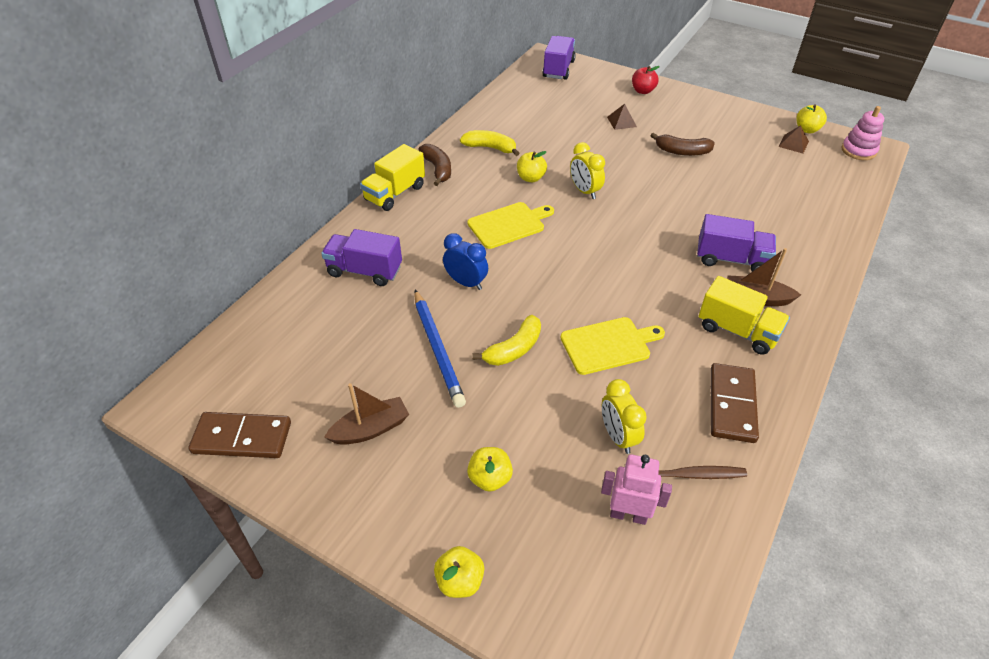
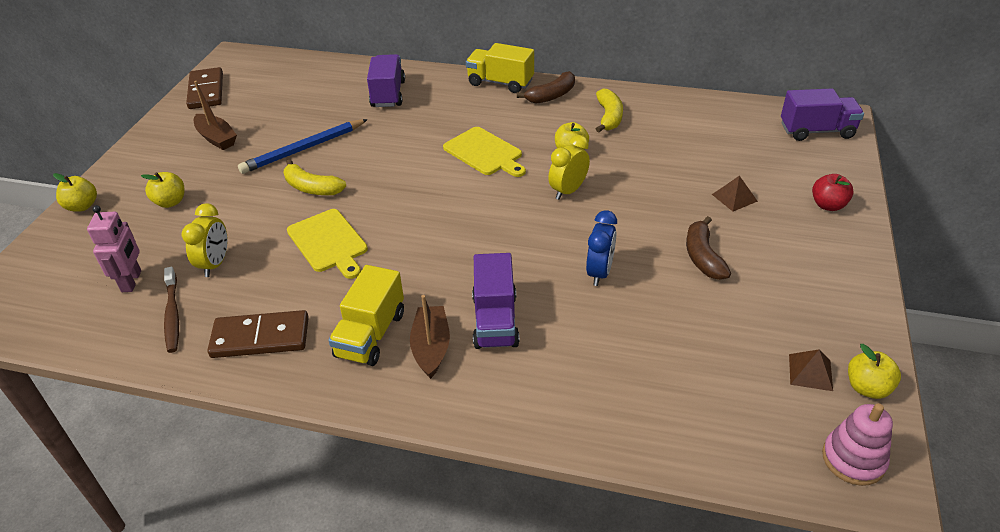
camera: 75 degrees right, 5 degrees down
(466, 283) = (390, 146): blue clock -> blue clock (599, 272)
(618, 436) = (215, 264): yellow clock -> yellow clock turned 135 degrees clockwise

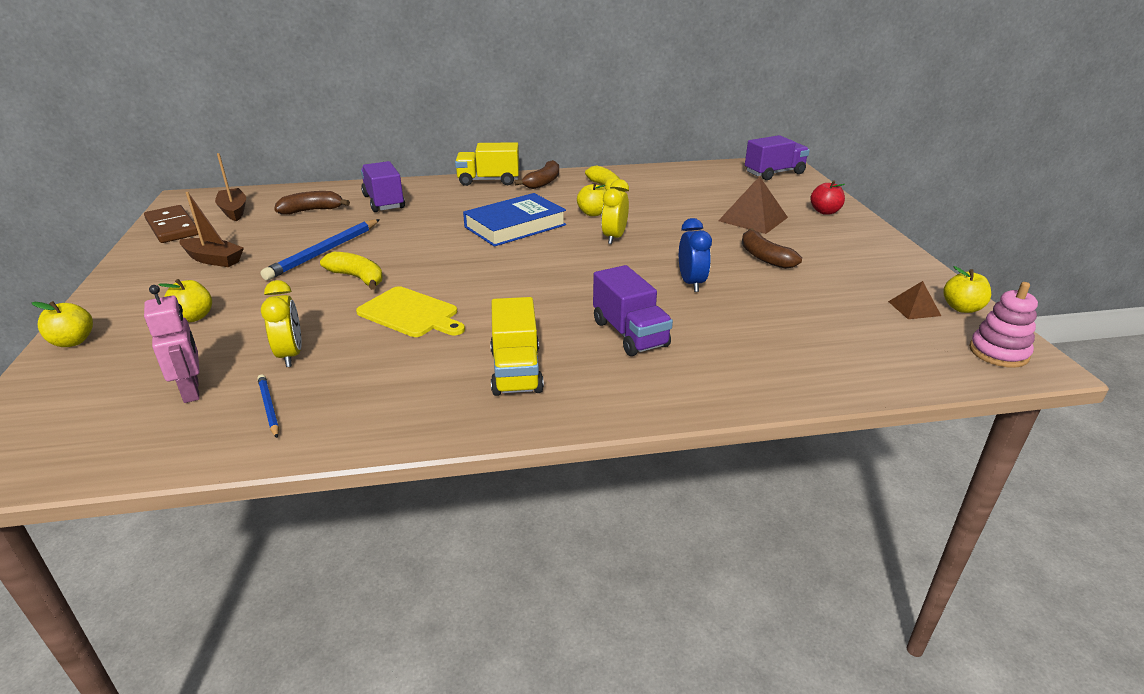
camera: 25 degrees left, 10 degrees down
(172, 315) = (269, 407): brown toothbrush -> blue pencil
(260, 337) = (394, 401): brown domino -> none
(312, 188) = (357, 278): yellow banana -> yellow banana turned 150 degrees counterclockwise
(322, 93) = (312, 210): none -> brown banana
(431, 347) = (586, 366): brown boat -> brown boat (234, 211)
(484, 153) = (515, 226): yellow cutting board -> blue book
(734, 197) = (753, 219): brown pyramid -> brown pyramid, size x1.80

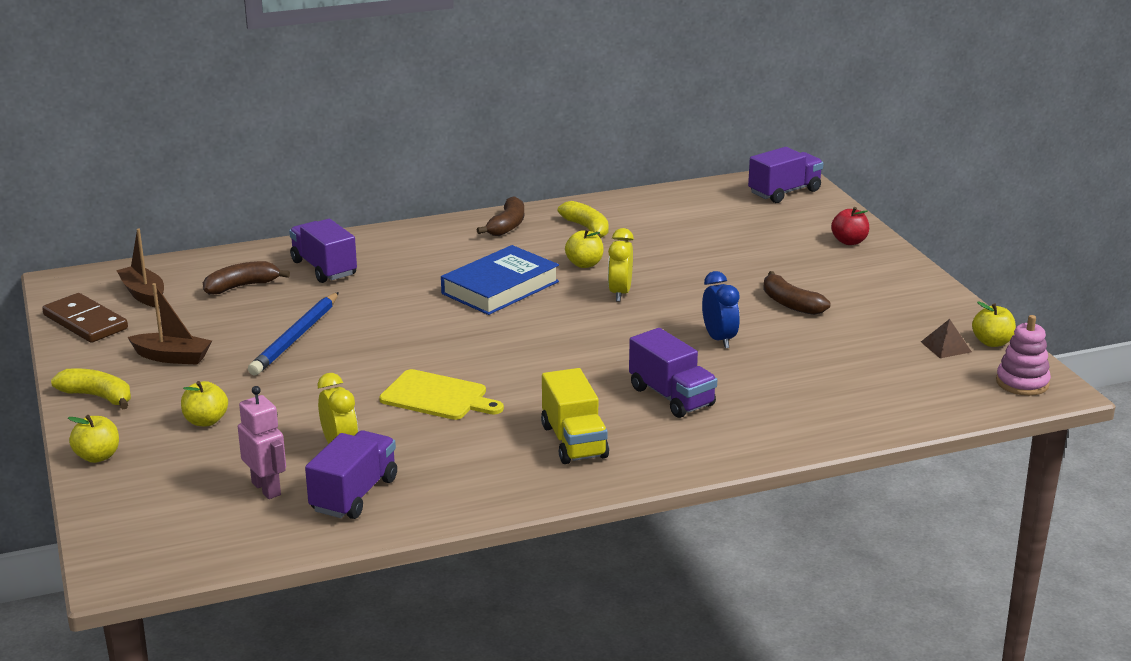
camera: 10 degrees left, 5 degrees down
(269, 407) = (354, 495): blue pencil -> purple truck
(357, 278) = (355, 364): yellow banana -> yellow banana (98, 397)
(488, 181) = (438, 228): yellow truck -> none
(753, 219) = (769, 257): brown pyramid -> none

